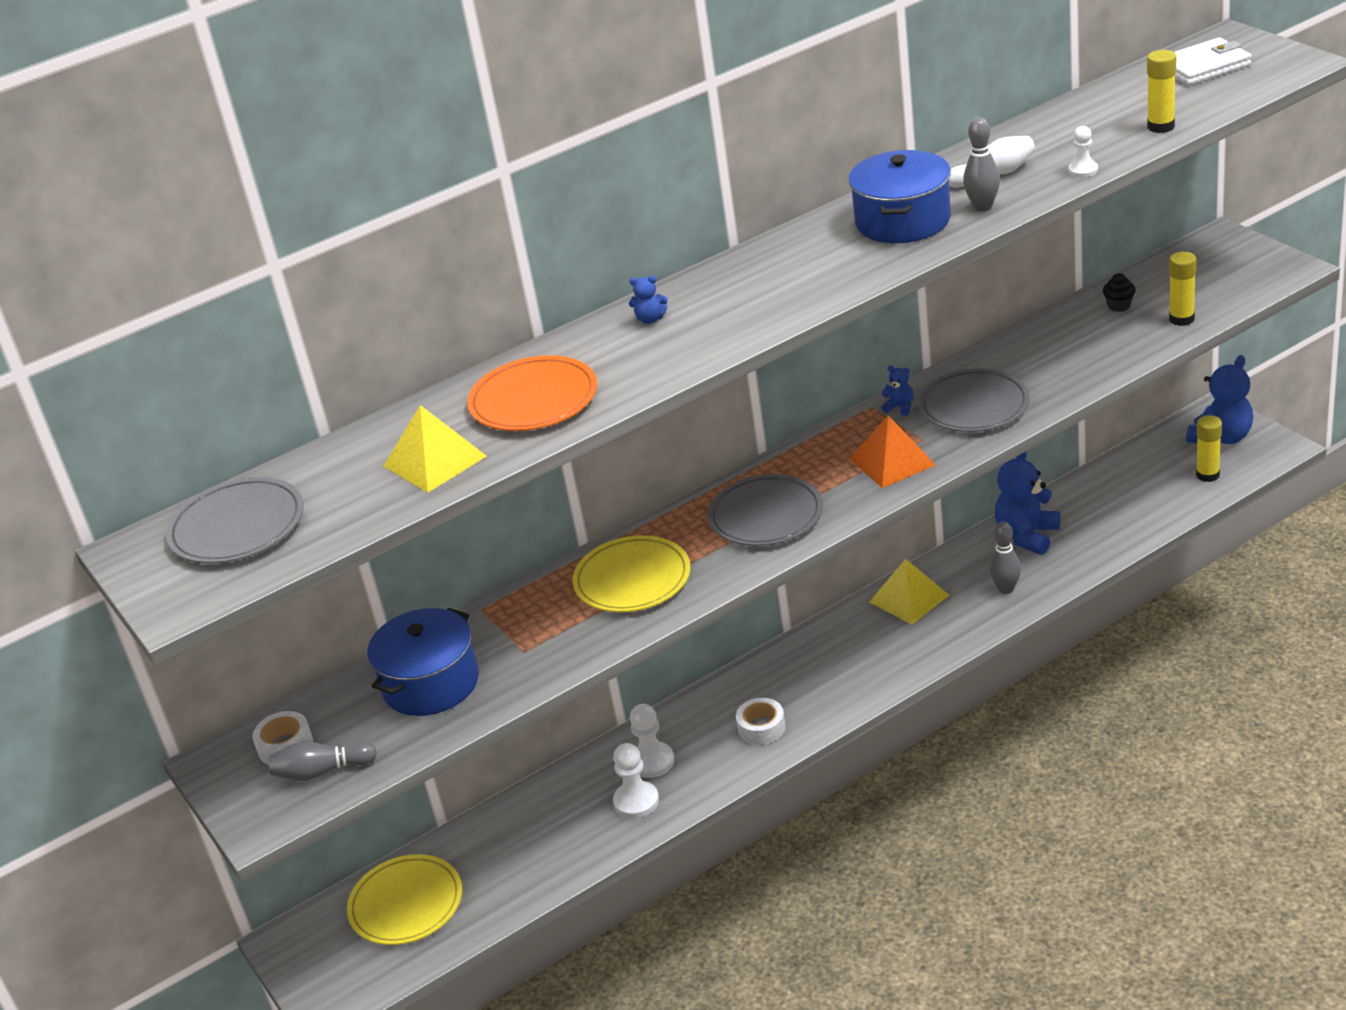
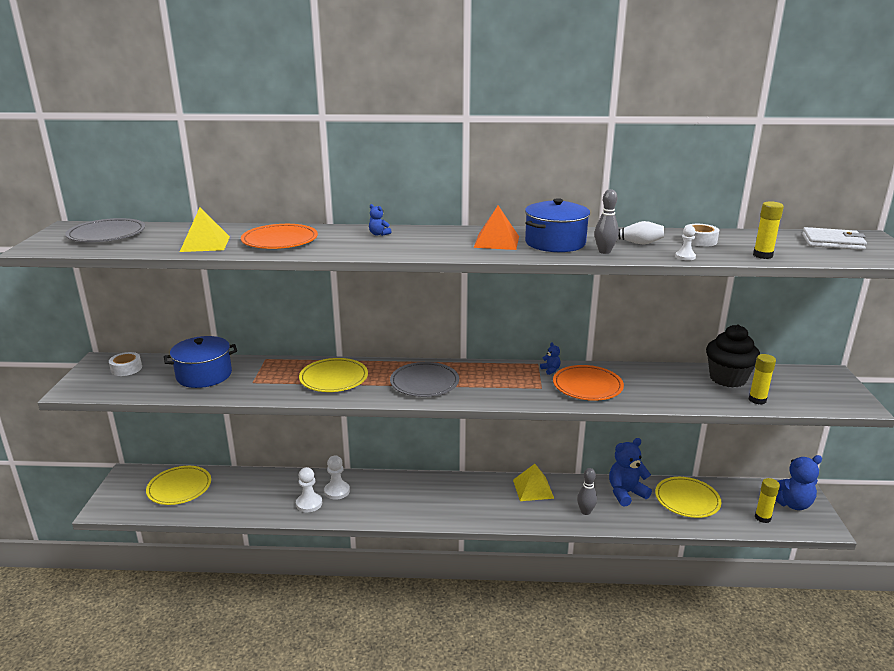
camera: 30 degrees right, 10 degrees down
(322, 772) = (119, 384): grey bowling pin -> none
(761, 727) = (397, 505): white tape -> white tape (700, 241)
(892, 461) = (513, 390): orange pyramid -> orange pyramid (496, 241)
(974, 406) = (587, 386): grey plate -> orange plate
(1105, 502) = (687, 500): none -> yellow plate
(1119, 306) = (727, 379): black cupcake -> black cupcake, size x2.42

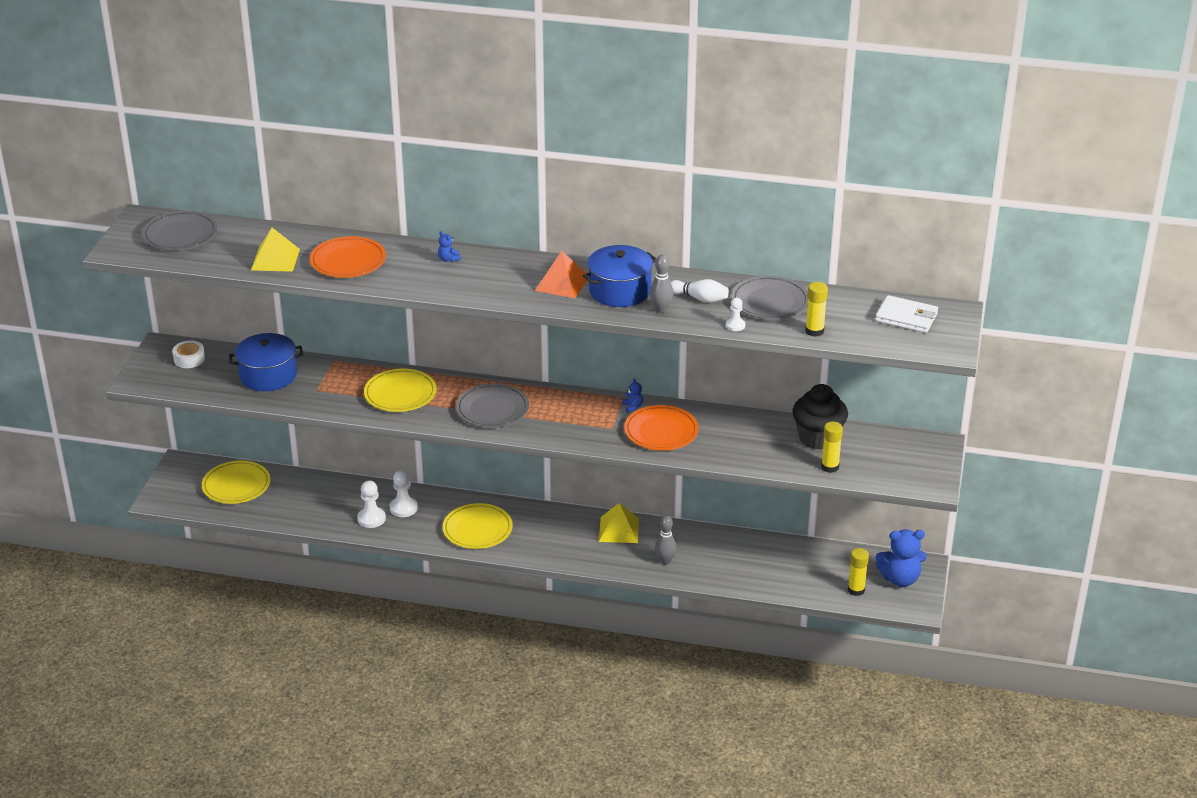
camera: 10 degrees right, 10 degrees up
(626, 493) = (720, 546): blue teddy bear -> none
(687, 500) = (784, 561): yellow plate -> yellow plate (477, 529)
(700, 241) = (770, 302): white tape -> grey plate

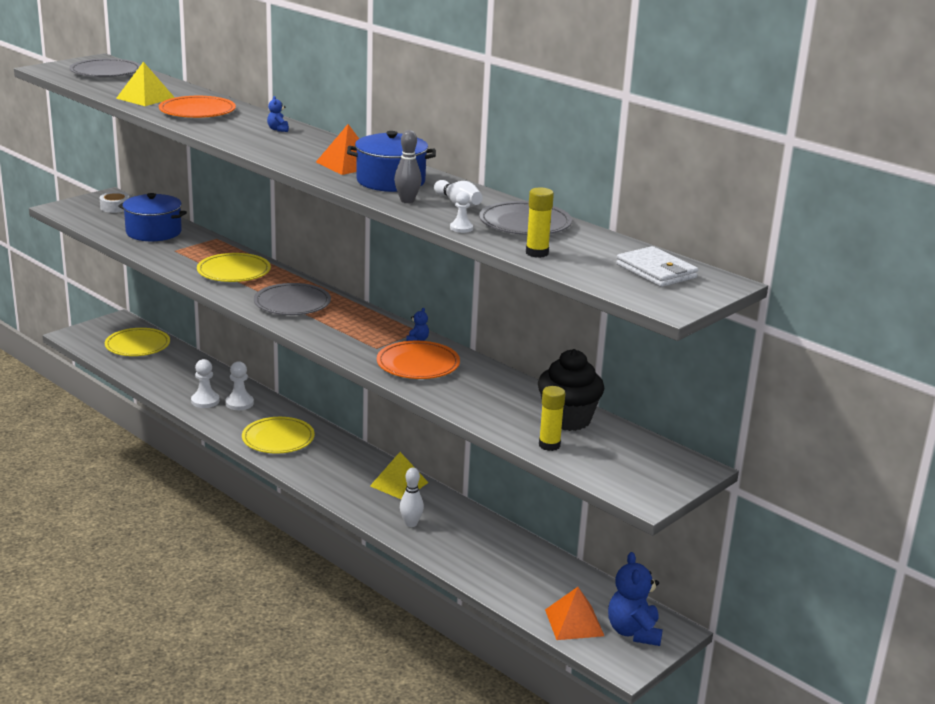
camera: 30 degrees right, 10 degrees down
(665, 561) = (411, 523): grey bowling pin -> white bowling pin
(856, 590) = (574, 622): yellow glue stick -> orange pyramid
(900, 579) = (633, 632): blue teddy bear -> blue teddy bear turned 60 degrees clockwise

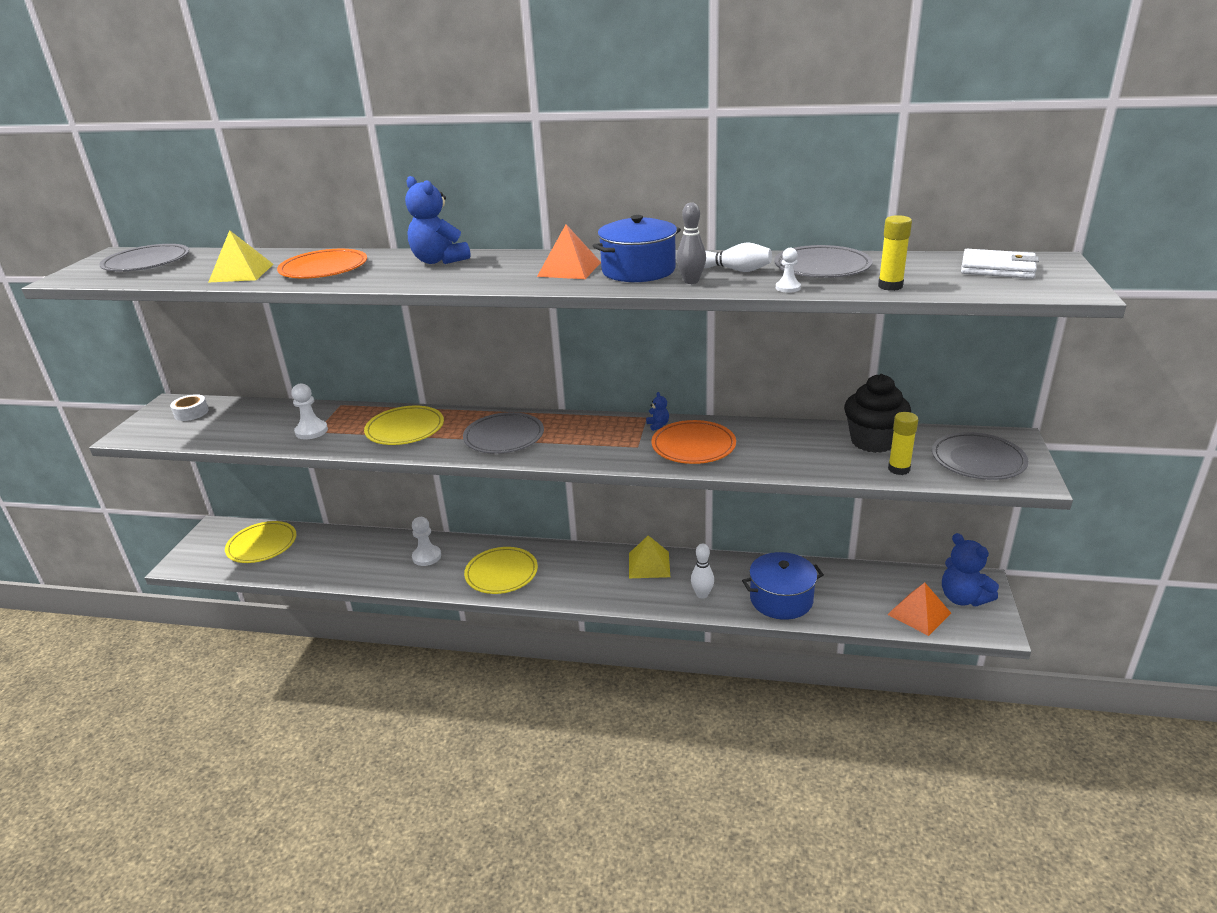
camera: 30 degrees left, 5 degrees up
(153, 232) = (268, 422): blue pot -> blue pot (781, 599)
(205, 401) = (392, 569): white pawn -> white pawn (311, 431)
(278, 129) = (439, 261): blue teddy bear -> blue teddy bear, size x2.26
(629, 467) = (978, 460): none -> grey plate

